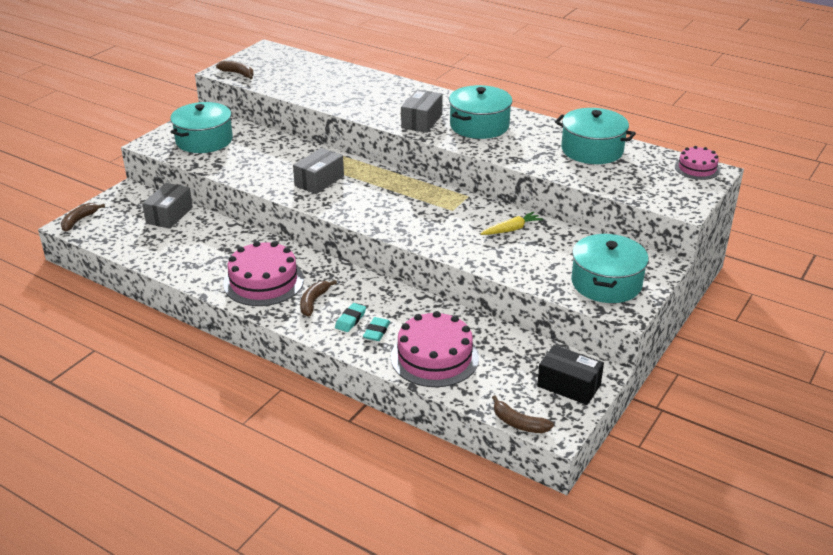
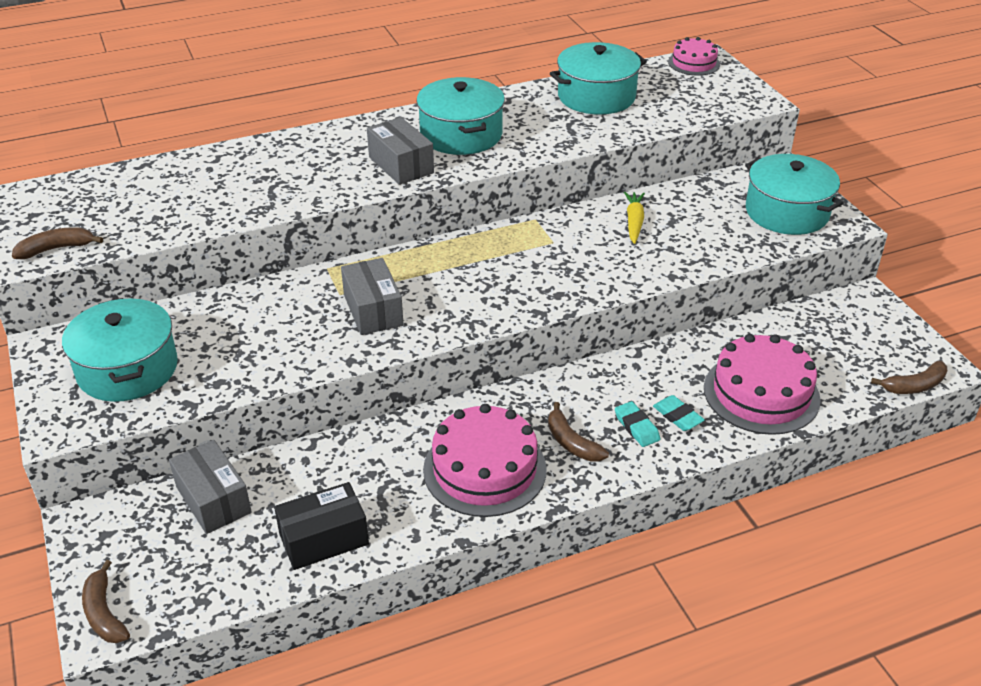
camera: 55 degrees left, 5 degrees up
(569, 385) = (874, 326): black box -> black box (324, 539)

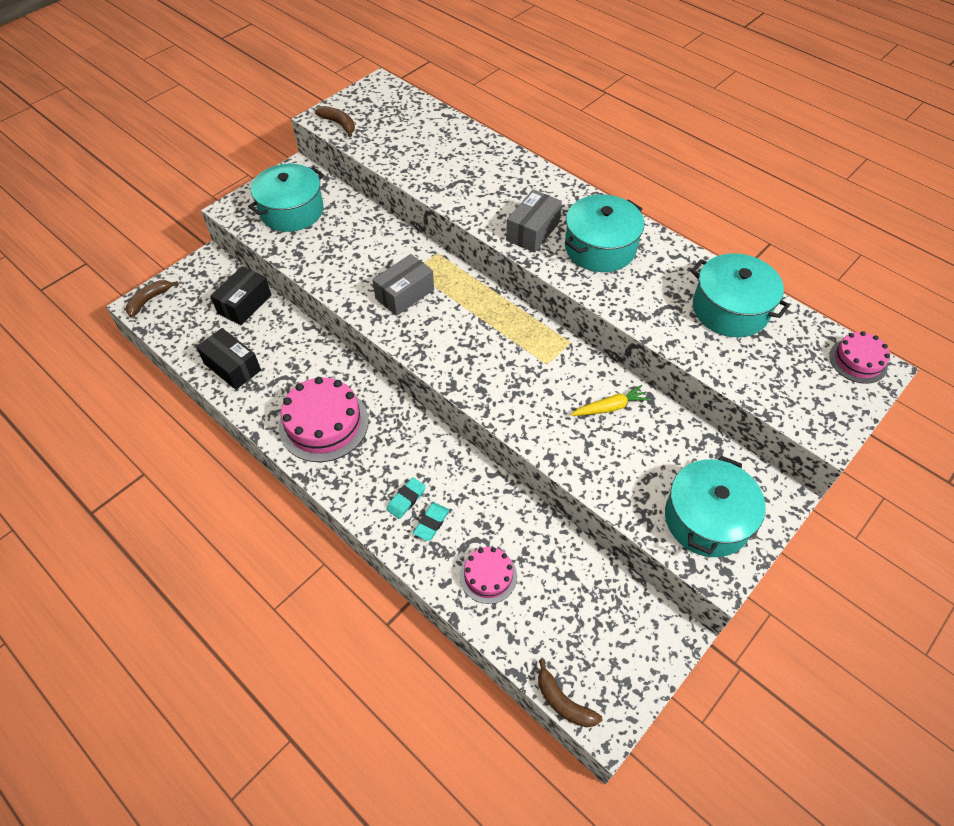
camera: 65 degrees right, 15 degrees up
(213, 500) = (244, 304): grey box -> black box
(571, 442) = (371, 464): brown banana -> none
(761, 393) = (488, 576): pink cake -> pink cake, size x0.57

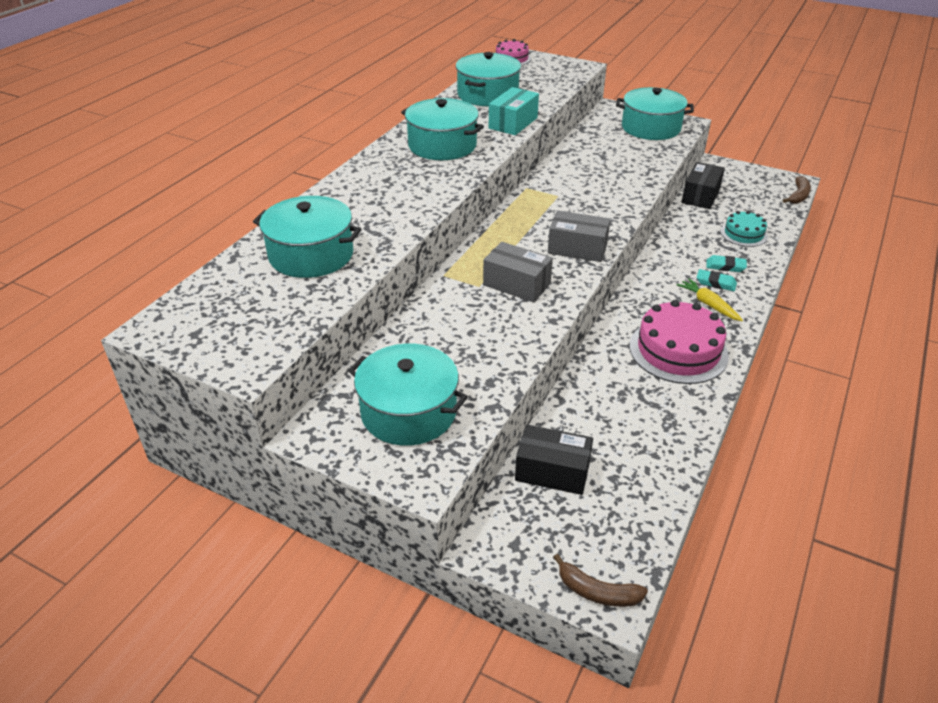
camera: 105 degrees left, 15 degrees down
(232, 367) = (655, 447): black box -> black box (700, 196)
(339, 124) = (264, 345): brown banana -> none
(434, 150) = (311, 255): none -> turquoise pot
(488, 576) = (743, 234): pink cake -> turquoise cake
(532, 231) = (435, 178): grey box -> grey box (577, 248)
(610, 407) = (584, 165): yellow carrot -> yellow carrot (708, 304)
(644, 314) = (513, 123): none -> turquoise box

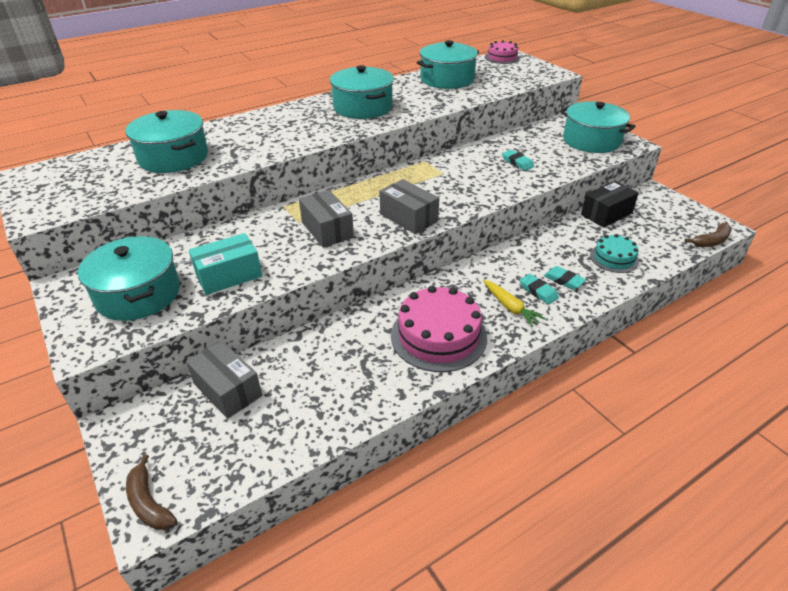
camera: 30 degrees right, 0 degrees up
(513, 123) = (439, 103): turquoise box -> turquoise box (229, 275)
(552, 471) = (227, 390): black box -> grey box
(612, 166) = (517, 162): none -> turquoise eraser
(708, 304) = (510, 307): yellow carrot -> yellow carrot turned 150 degrees clockwise

